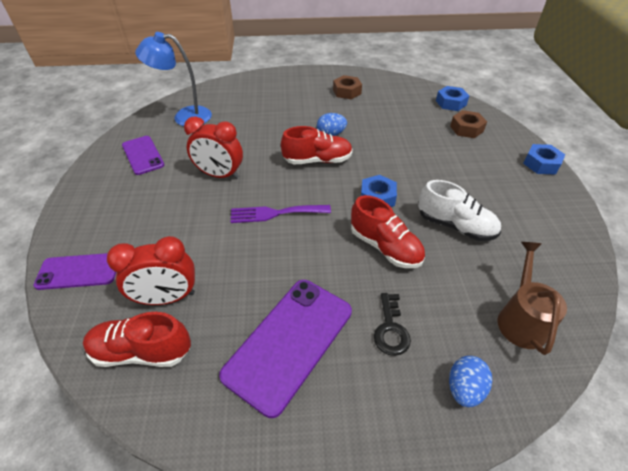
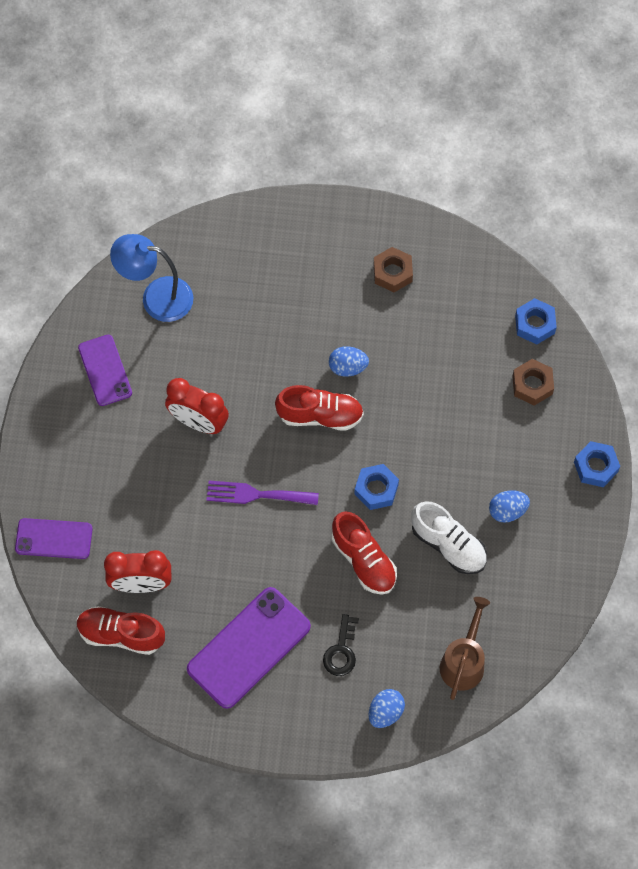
camera: 10 degrees right, 20 degrees up
(491, 197) = (507, 511): none -> blue egg

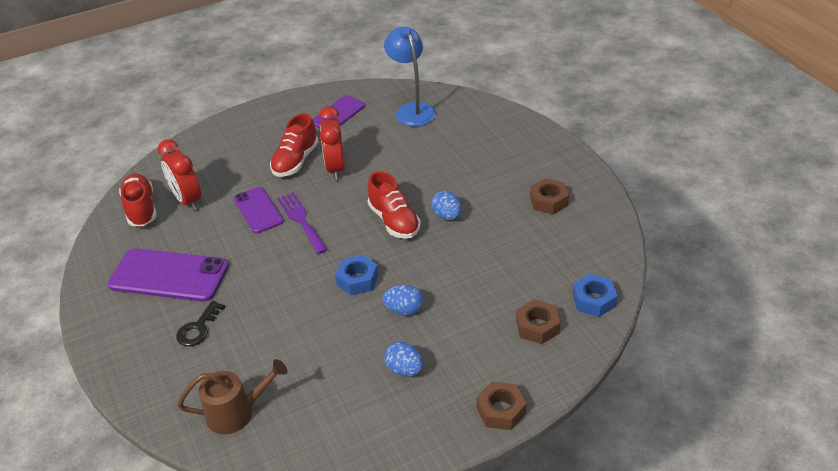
camera: 60 degrees right, 25 degrees down
(54, 539) = (196, 149): purple phone -> purple phone (258, 210)
(341, 651) = (198, 328): black key -> black key turned 45 degrees counterclockwise
(364, 560) = (289, 303): red shoe -> red shoe (295, 161)
(385, 712) = (156, 383): blue egg -> blue egg (404, 310)
(448, 545) = (342, 347): white shoe -> none
(595, 467) = (501, 410): blue nut -> brown nut

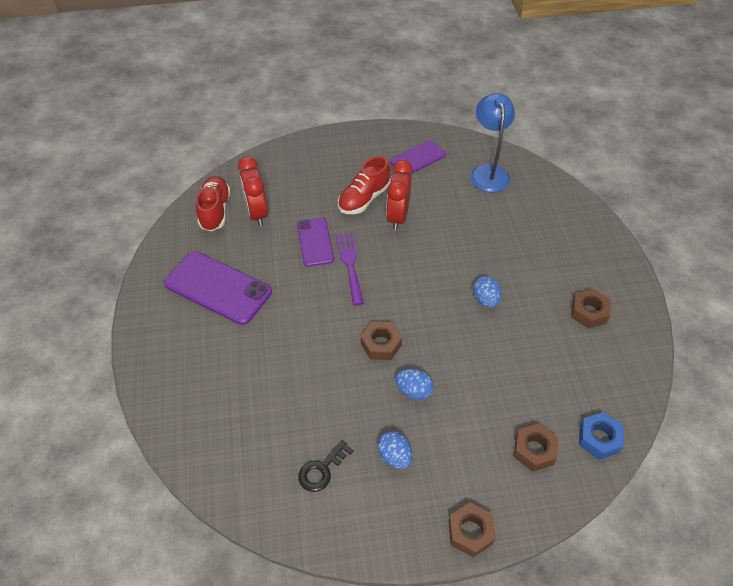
camera: 15 degrees right, 10 degrees up
(198, 328) = (226, 351): black key -> black key (321, 470)
(237, 412) = (233, 450): brown watering can -> none
(357, 280) = (381, 344): blue nut -> brown nut
(394, 221) = (434, 290): red shoe -> none

